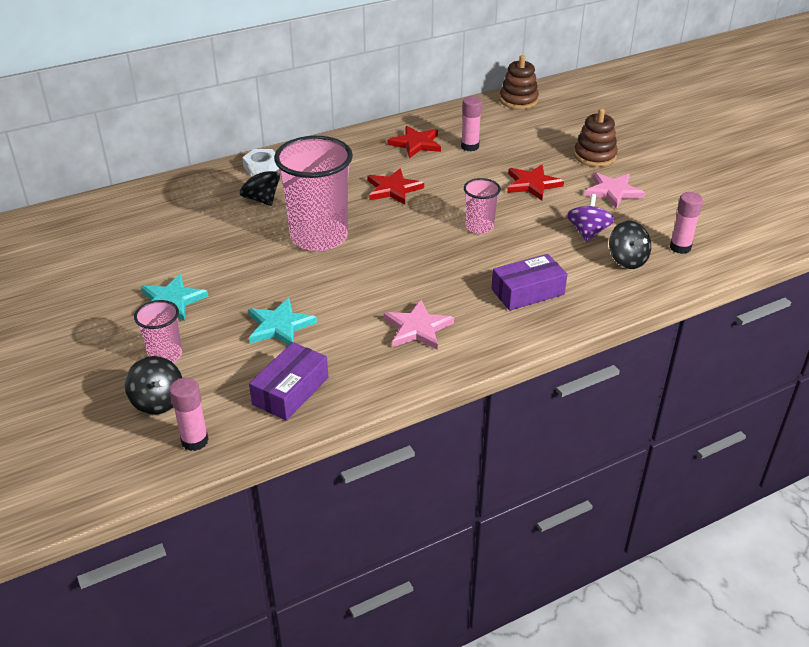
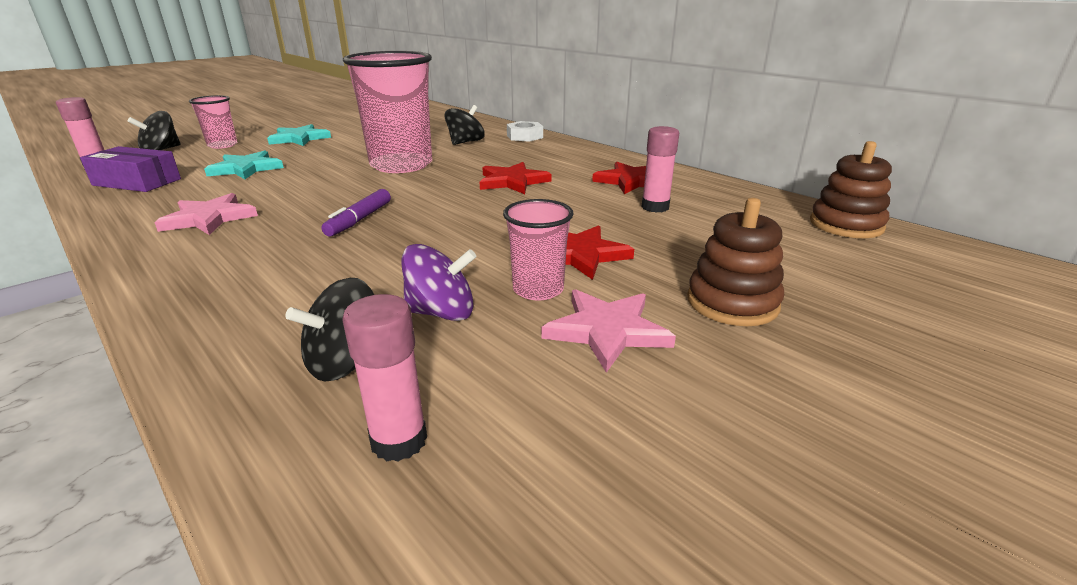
camera: 75 degrees right, 10 degrees down
(448, 258) = (359, 220): none -> purple marker
(479, 227) = (439, 230): pink cup -> pink cup (538, 289)
(527, 292) = (264, 274): purple box -> none

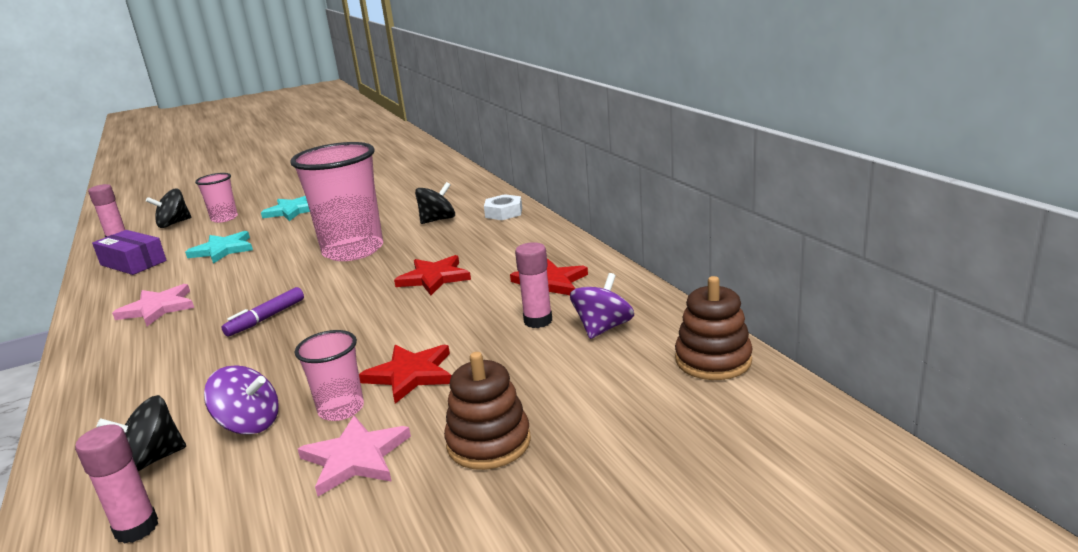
camera: 20 degrees right, 5 degrees down
(721, 209) = (603, 328): none -> purple spinning top

